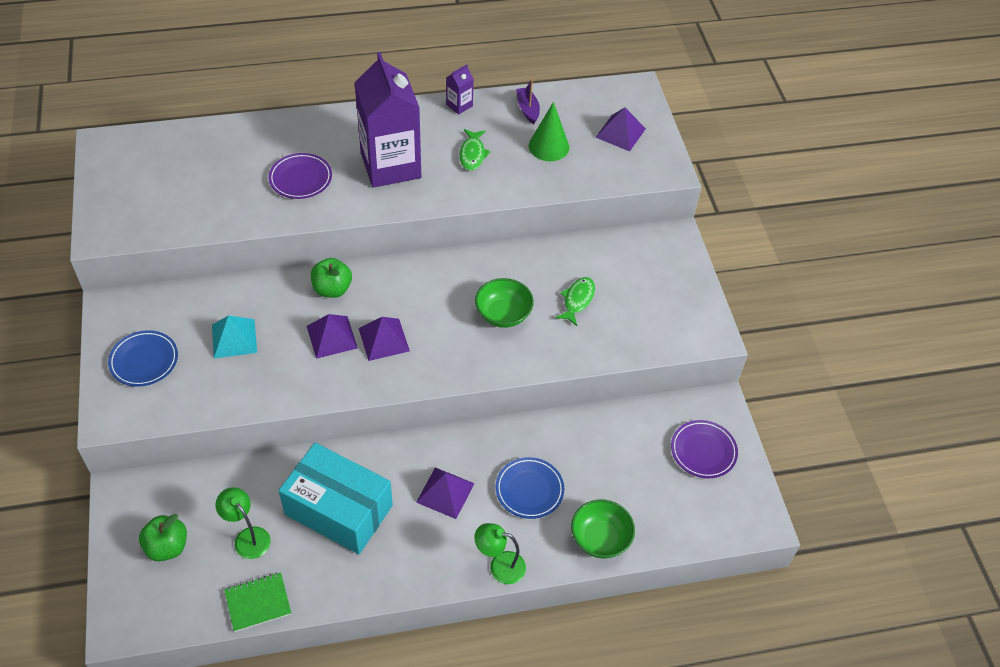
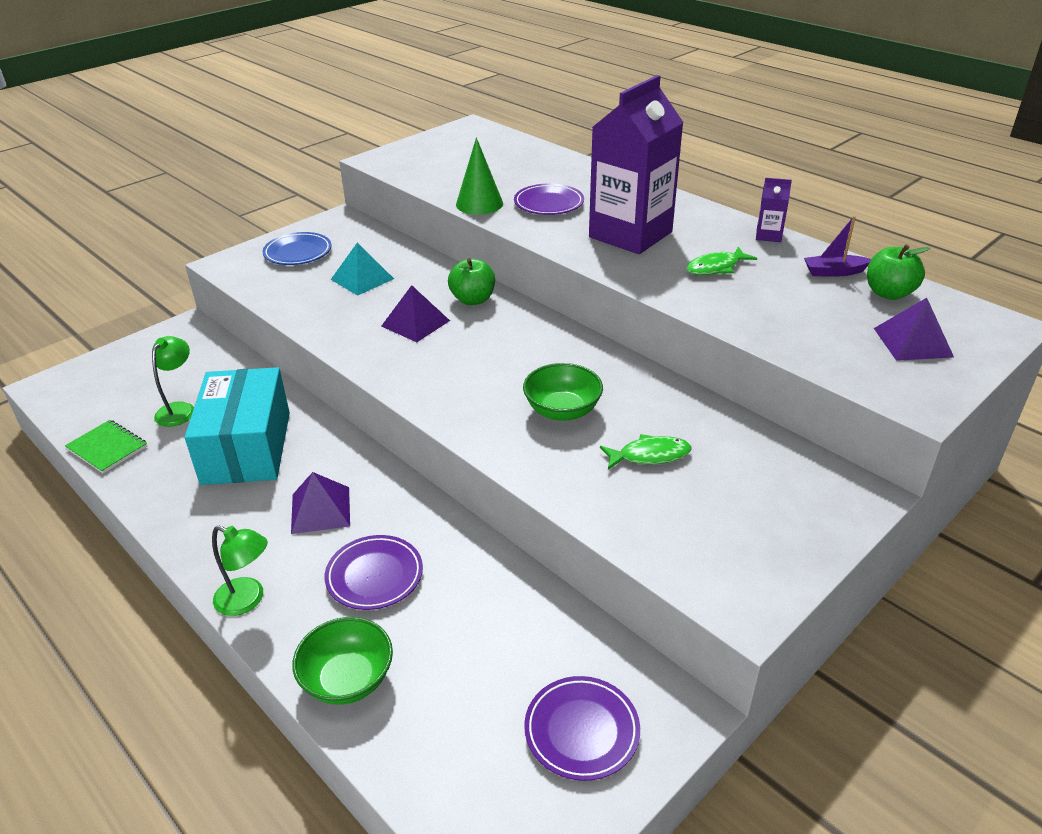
camera: 60 degrees right, 15 degrees down
(167, 547) = (143, 373): green apple -> green apple (889, 293)
(384, 339) = (443, 352): purple pyramid -> none
(499, 566) = (247, 600): green lamp -> green lamp turned 135 degrees clockwise
(527, 109) = (834, 272): purple boat -> purple boat turned 135 degrees counterclockwise
(529, 490) = (374, 576): blue plate -> purple plate
(548, 146) = (805, 305): green cone -> green cone (479, 204)

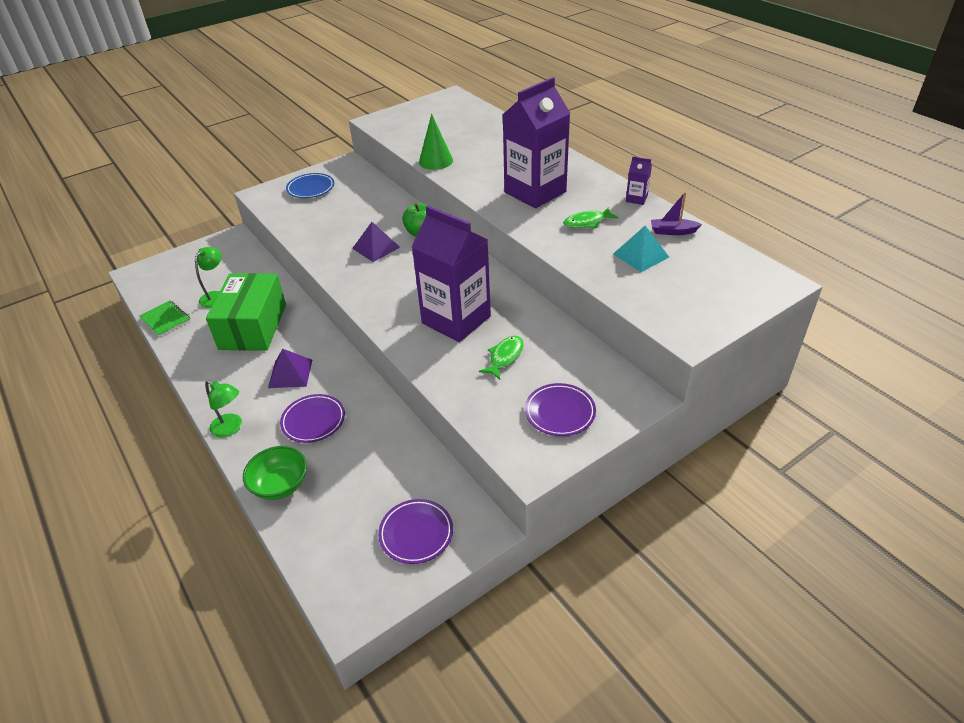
camera: 10 degrees right, 5 degrees up
(247, 447) = (253, 326): turquoise box -> green box
(362, 279) = (349, 211): turquoise pyramid -> turquoise pyramid (641, 255)
(548, 204) = (485, 163): purple plate -> purple plate (560, 412)
(562, 410) = (456, 320): green bowl -> purple carton
(650, 455) = (505, 357): green fish -> green fish turned 60 degrees counterclockwise
(889, 293) = (706, 251): green apple -> none
(912, 342) = (706, 291): purple pyramid -> none

